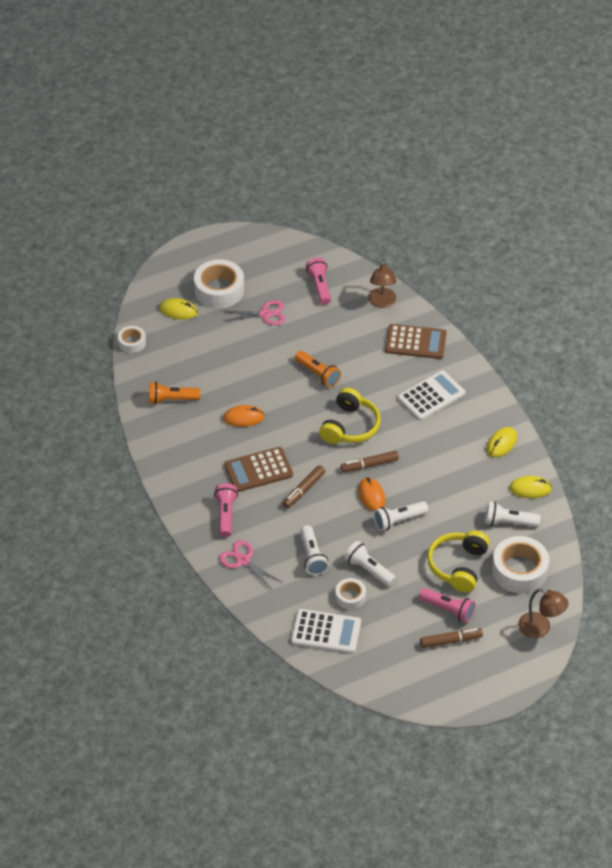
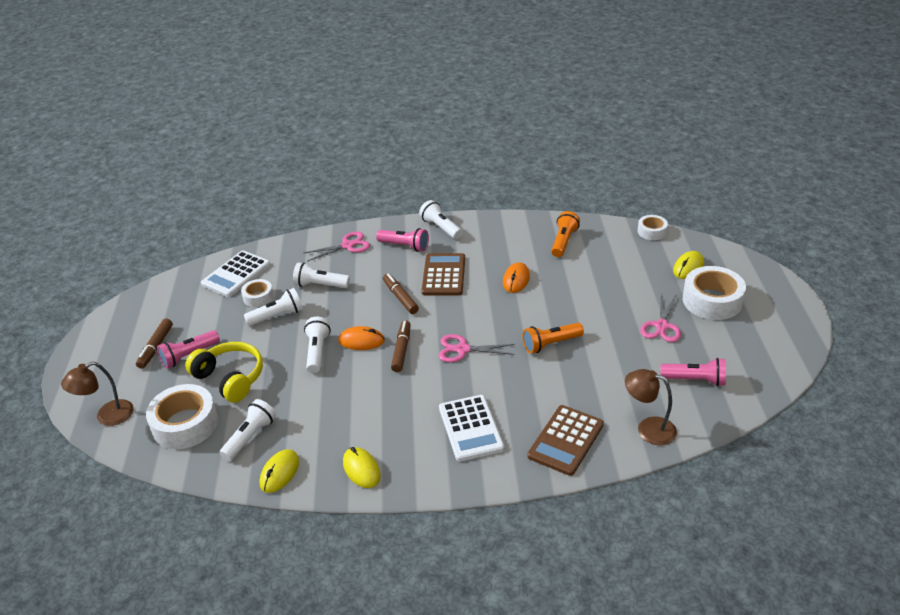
camera: 115 degrees right, 10 degrees down
(184, 497) = (441, 228): none -> white flashlight
(350, 426) = (462, 349): yellow headphones -> pink scissors

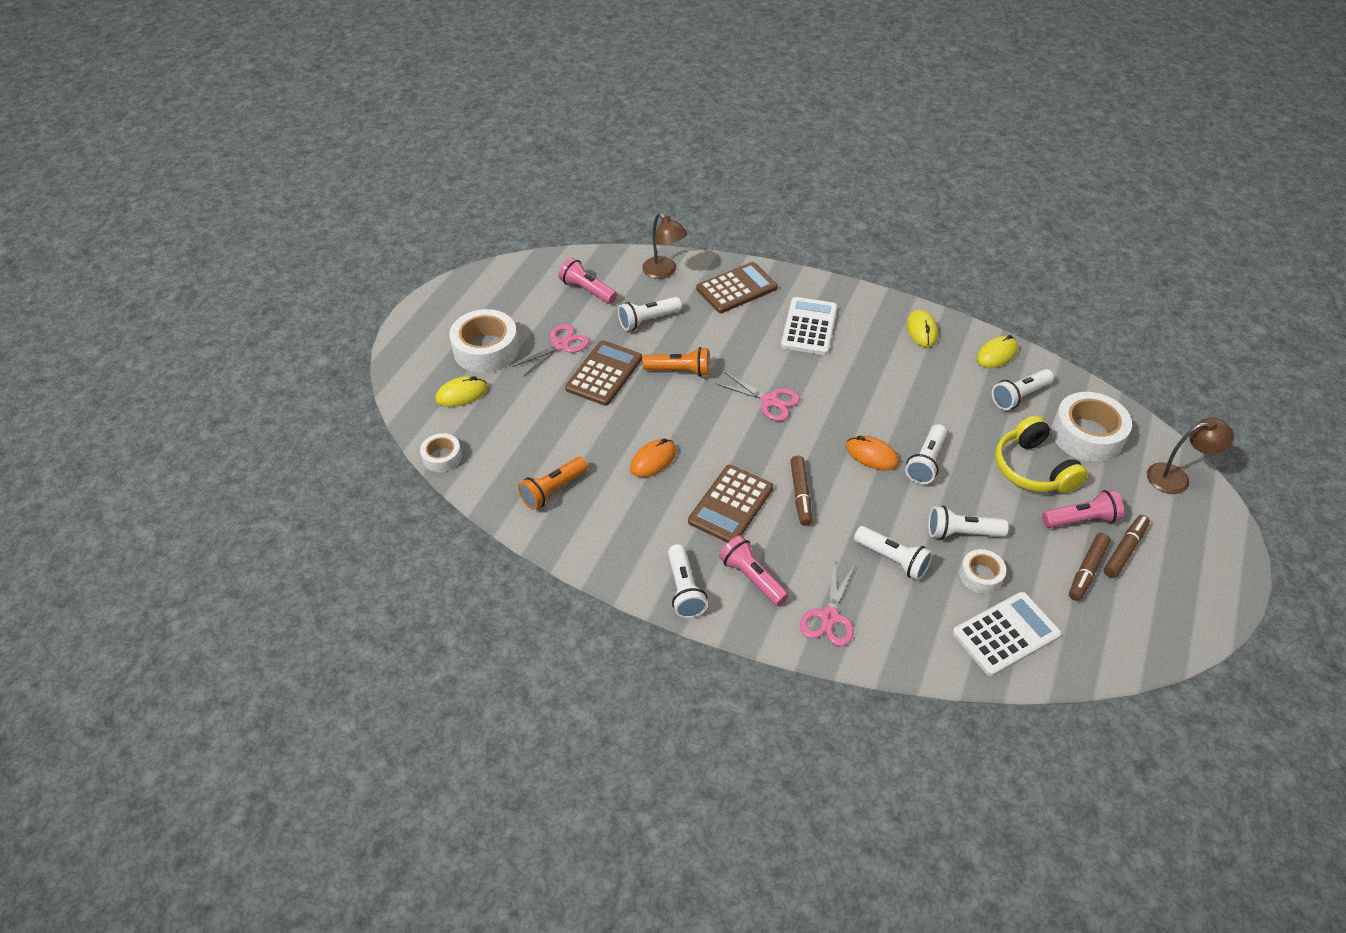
camera: 155 degrees left, 10 degrees up
(348, 245) = (829, 617): pink scissors -> pink scissors turned 75 degrees counterclockwise
(402, 350) = (832, 426): brown marker -> brown marker (1086, 570)
(606, 319) = (604, 373): none -> brown calculator
(615, 374) = (647, 320): none -> white flashlight

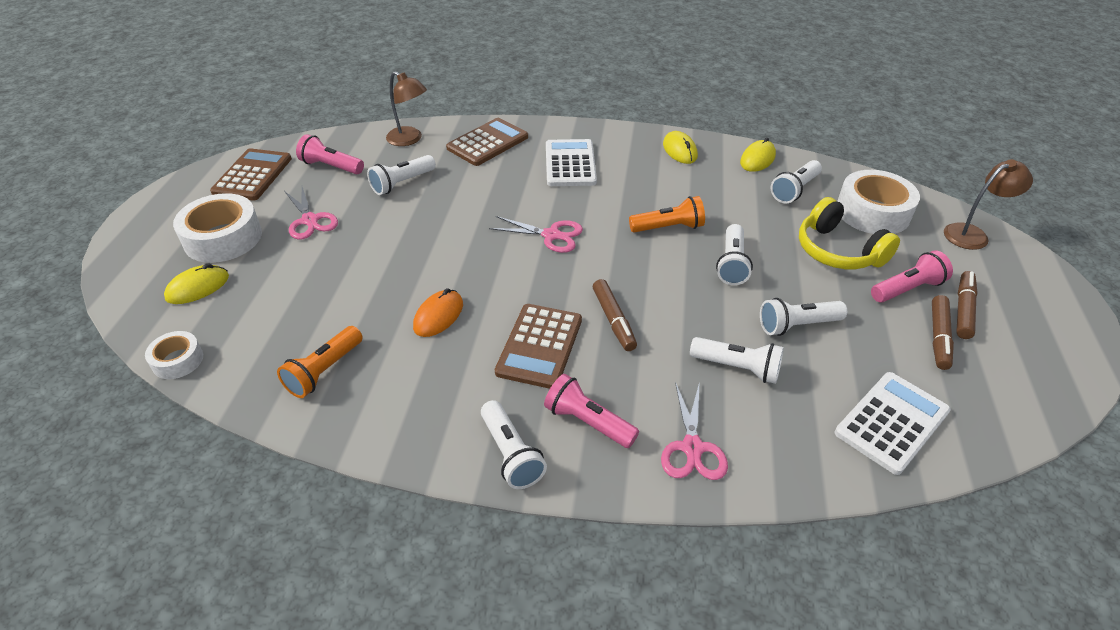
camera: 15 degrees left, 5 degrees down
(561, 345) = (310, 220): pink scissors -> pink scissors turned 120 degrees clockwise
(604, 373) = (364, 239): brown calculator -> brown calculator (253, 175)
(680, 371) = (447, 223): orange flashlight -> orange flashlight (668, 227)
(871, 455) = (674, 267): orange mouse -> none
(980, 575) = (836, 365): white tape -> none

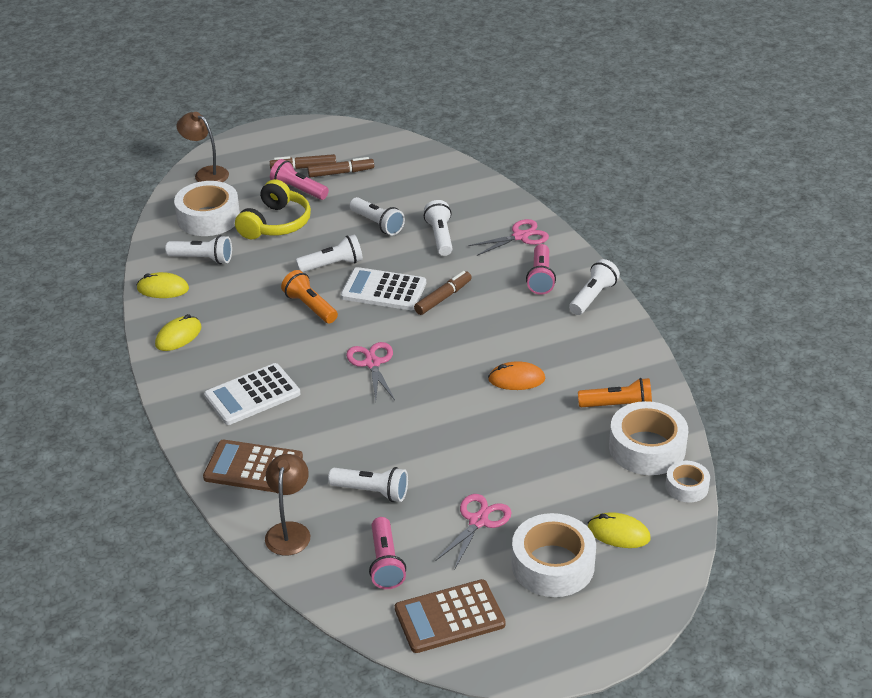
camera: 120 degrees left, 5 degrees down
(251, 360) = (647, 448): none -> white tape
(539, 346) = (499, 320): brown calculator -> none
(892, 422) = (433, 178): white calculator -> white calculator (383, 290)

